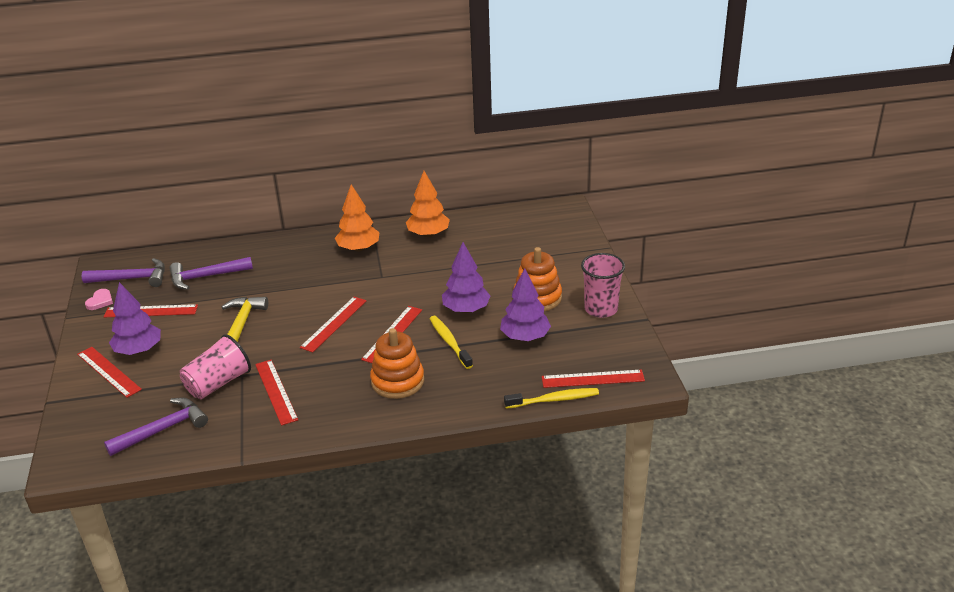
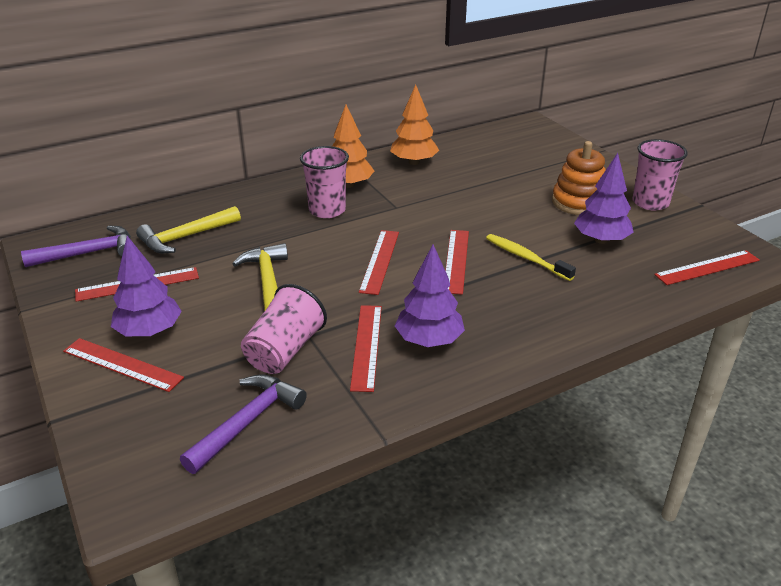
camera: 20 degrees left, 0 degrees up
(100, 301) = (59, 284): pink heart -> none
(206, 277) = (186, 237): purple hammer -> yellow hammer
(276, 391) = (366, 346): red ruler -> red ruler turned 45 degrees clockwise
(325, 270) = (327, 210): none -> pink cup
(397, 381) = (504, 308): orange stacking toy -> none
(466, 309) = (515, 224): purple tree -> purple tree (429, 340)
(553, 400) = (689, 295): yellow toothbrush -> none

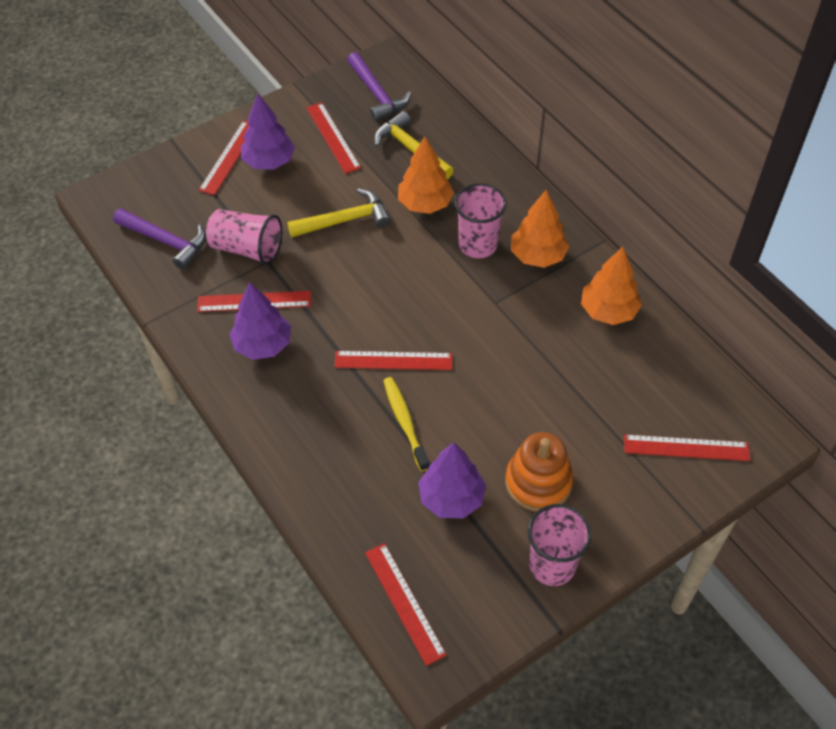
camera: 85 degrees right, 20 degrees up
(265, 233) = (425, 204): none -> orange tree
(380, 261) = (386, 298): red ruler -> red ruler (686, 448)
(526, 258) = (405, 422): yellow toothbrush -> yellow toothbrush turned 60 degrees counterclockwise

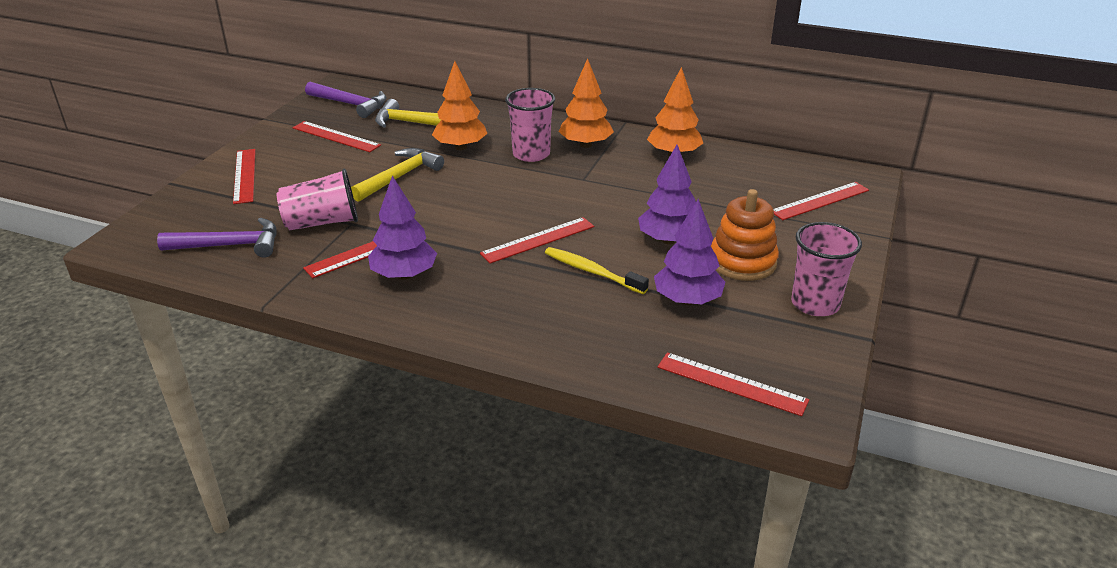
camera: 35 degrees left, 20 degrees down
(269, 162) = (288, 167): purple tree -> purple tree (668, 240)

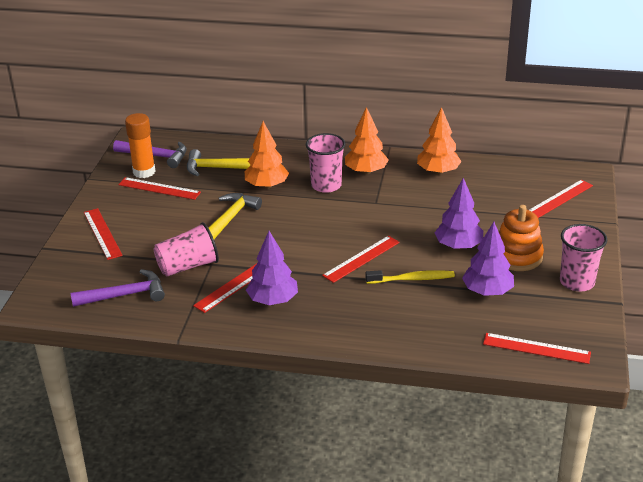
camera: 10 degrees left, 0 degrees up
(328, 118) = (144, 172): none -> orange glue stick
(592, 272) = (412, 279): yellow toothbrush -> yellow toothbrush turned 150 degrees clockwise

